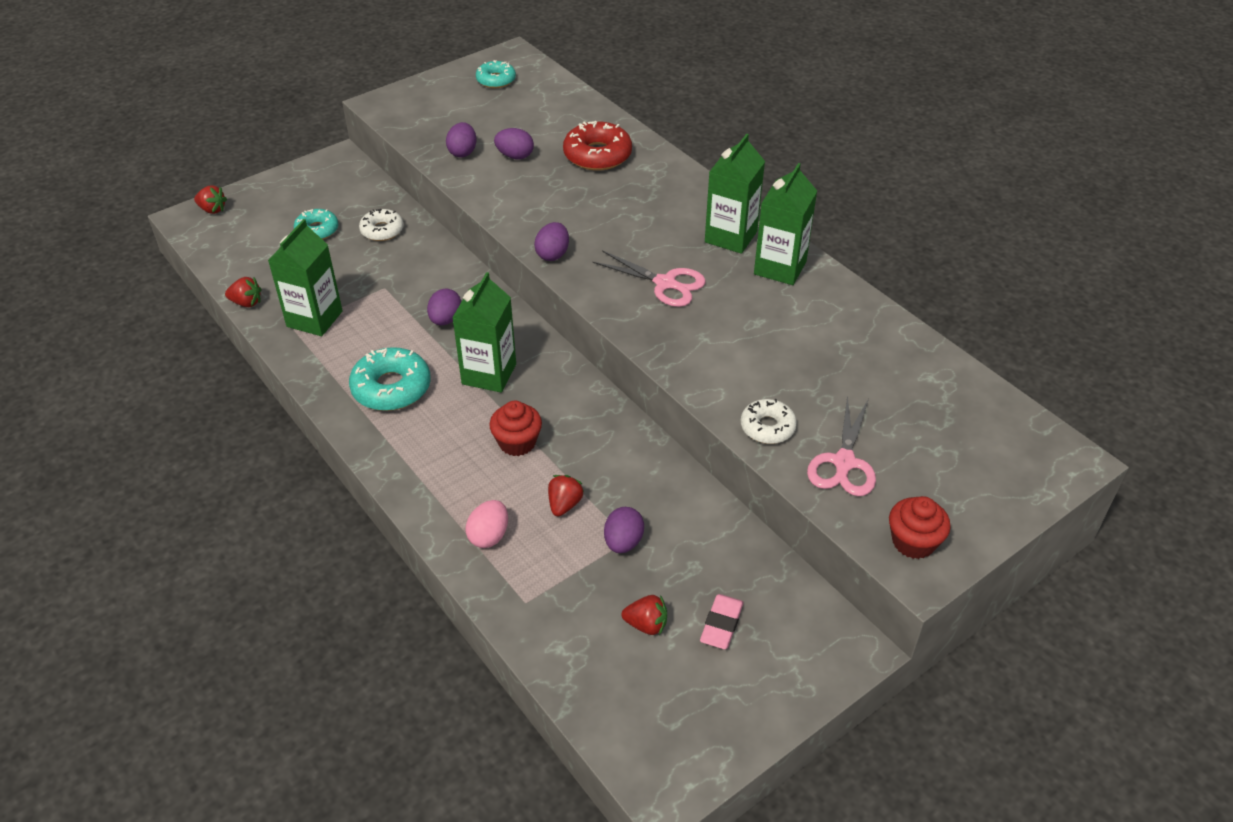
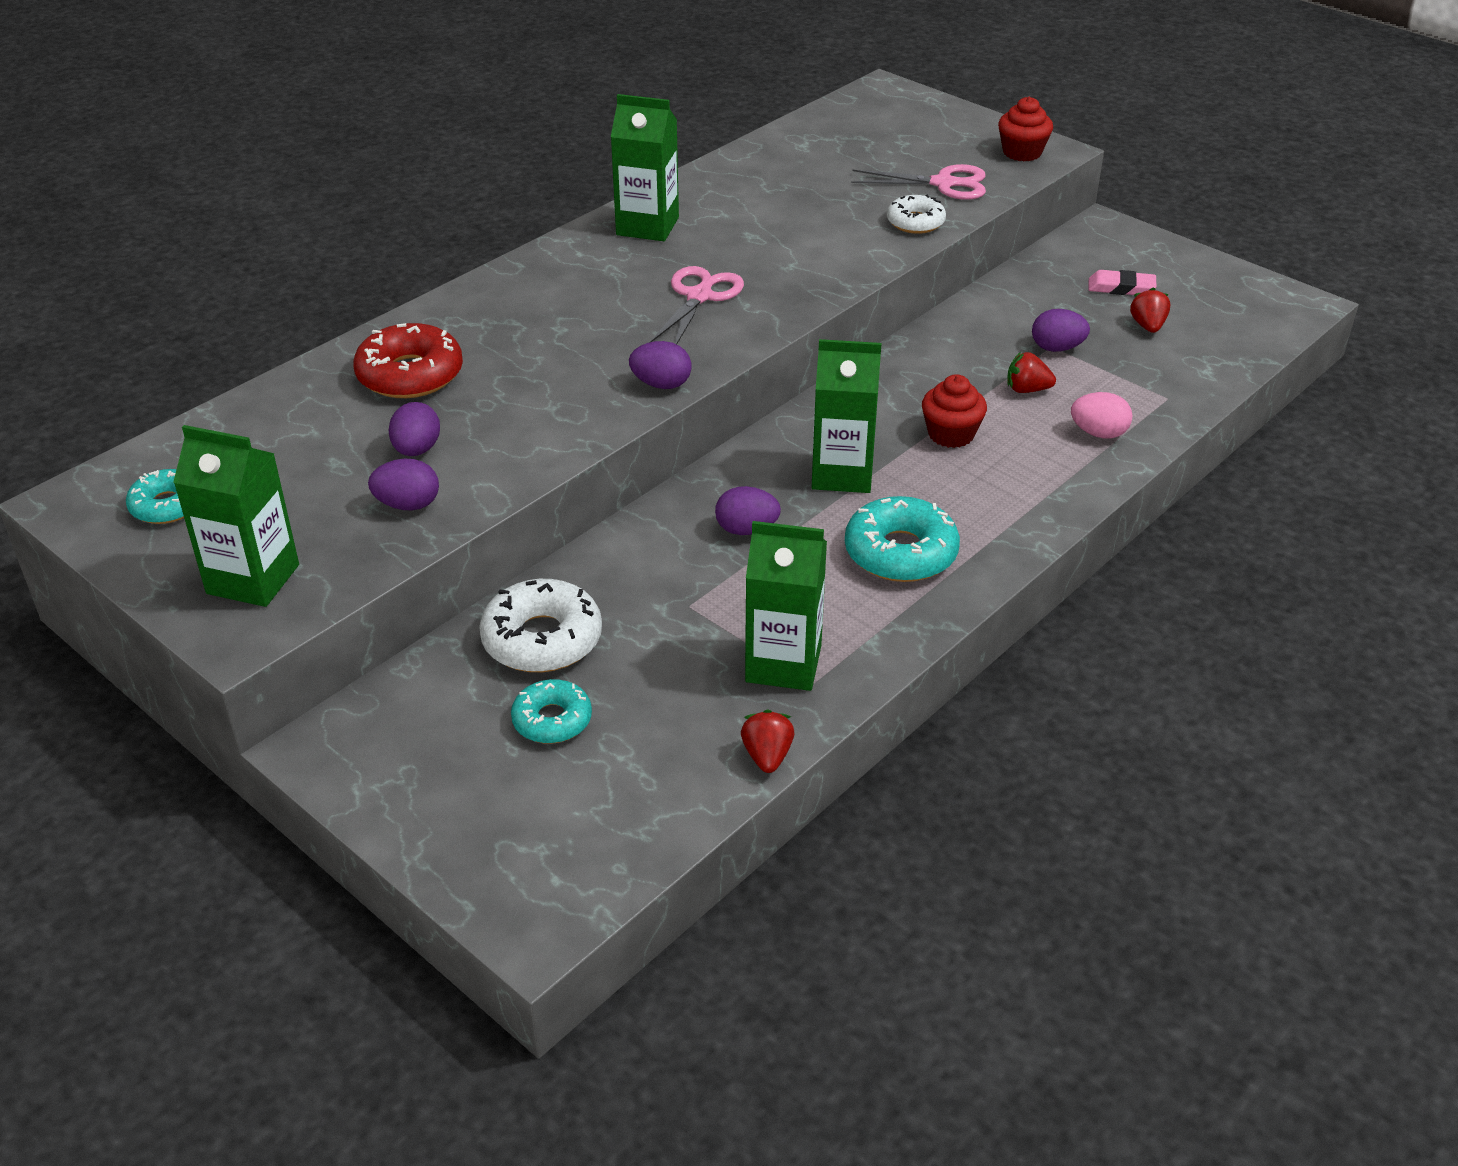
camera: 100 degrees left, 5 degrees down
(212, 210) = (504, 893): red strawberry -> none
(382, 230) = (542, 639): white donut -> white donut, size x1.59
(731, 237) = (593, 260): green carton -> green carton (253, 579)

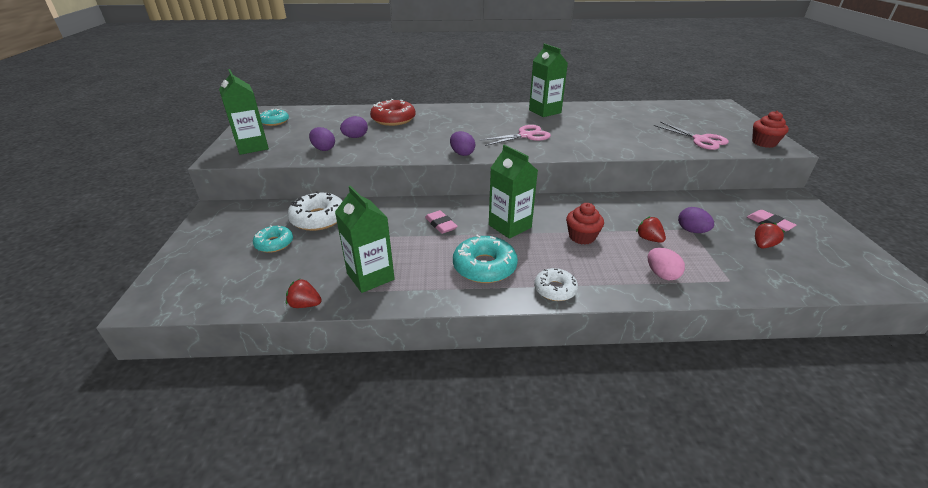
camera: 45 degrees right, 5 degrees down
(746, 530) = (441, 224): purple egg -> pink eraser
(767, 756) = (305, 304): red strawberry -> red strawberry turned 120 degrees counterclockwise
(915, 222) = (663, 147): white donut -> white donut (555, 289)

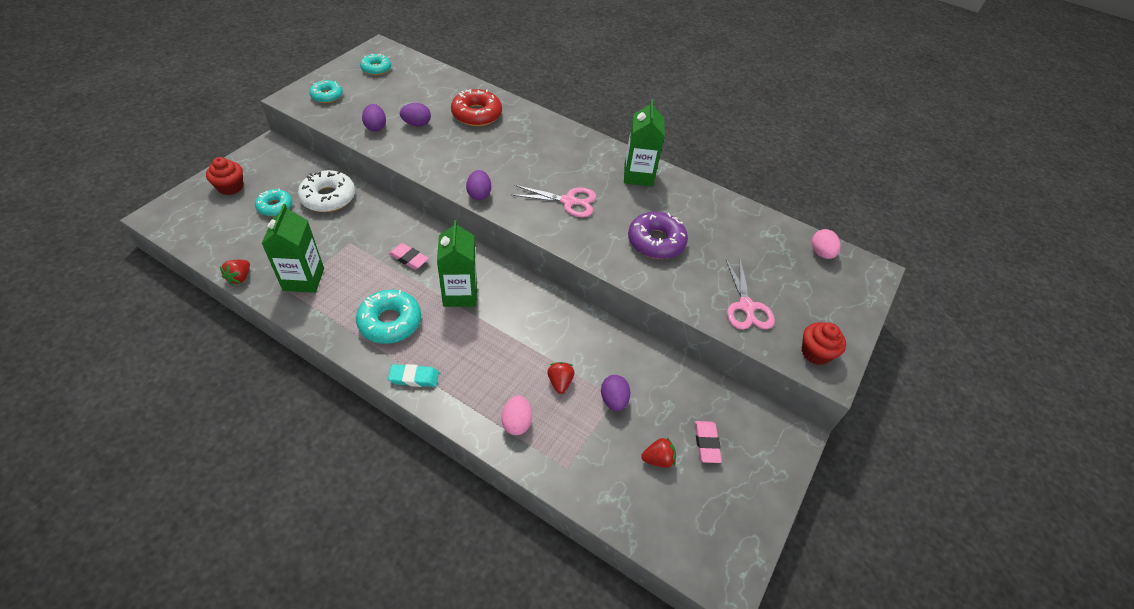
camera: 30 degrees right, 15 degrees up
(252, 147) = (327, 96): green carton -> turquoise donut
(305, 304) = (240, 278): red strawberry -> red strawberry turned 120 degrees counterclockwise
(441, 224) = (409, 258): pink eraser -> pink eraser turned 60 degrees counterclockwise
(555, 289) = (414, 377): white donut -> turquoise eraser
(582, 237) = (504, 342): red cupcake -> red cupcake (230, 187)
(606, 133) = (656, 241): none -> purple donut
(689, 107) = (821, 253): none -> pink egg

